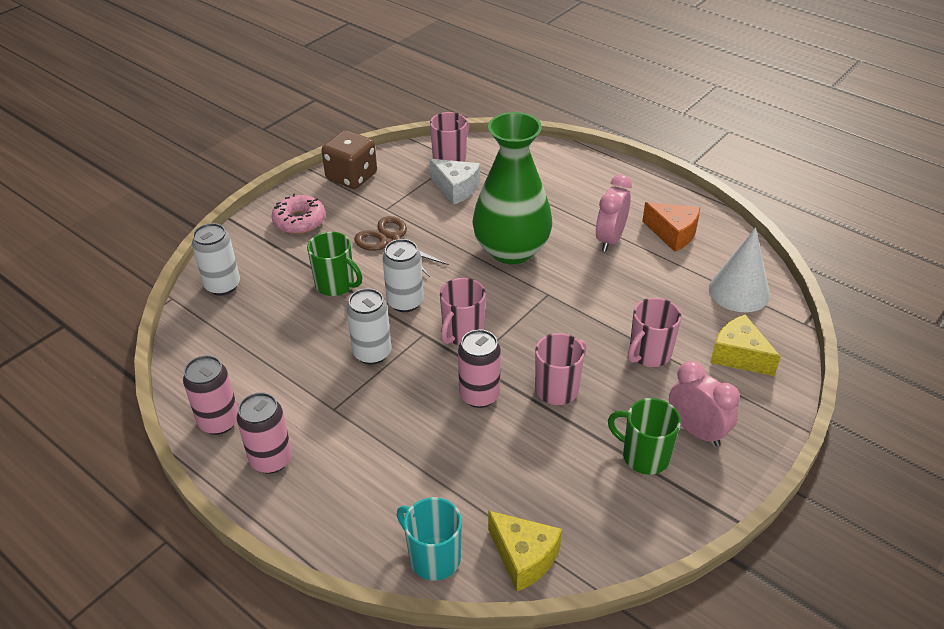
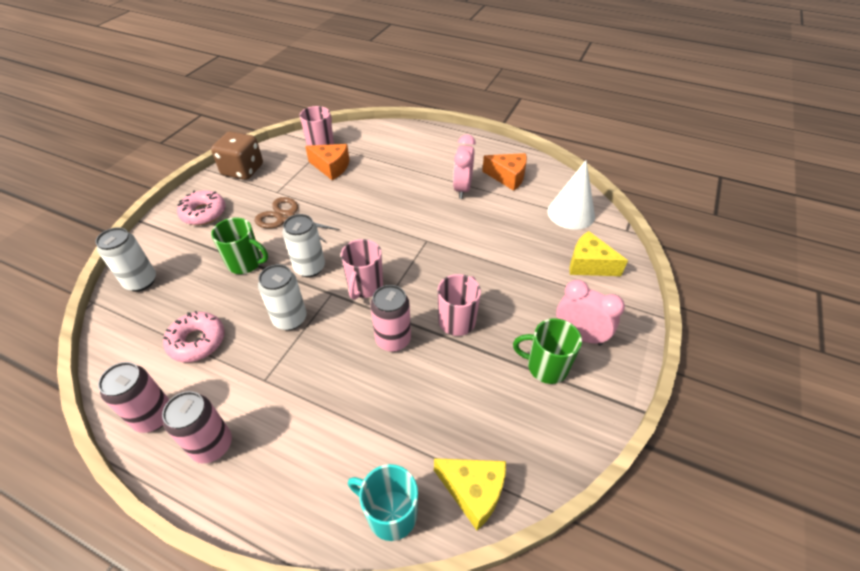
camera: 15 degrees left, 5 degrees up
(271, 358) = (197, 341): none -> pink donut
(456, 189) = (331, 167): white cheese -> orange cheese
(511, 250) = (388, 209): green vase -> none
(649, 354) = (521, 276): pink mug -> none

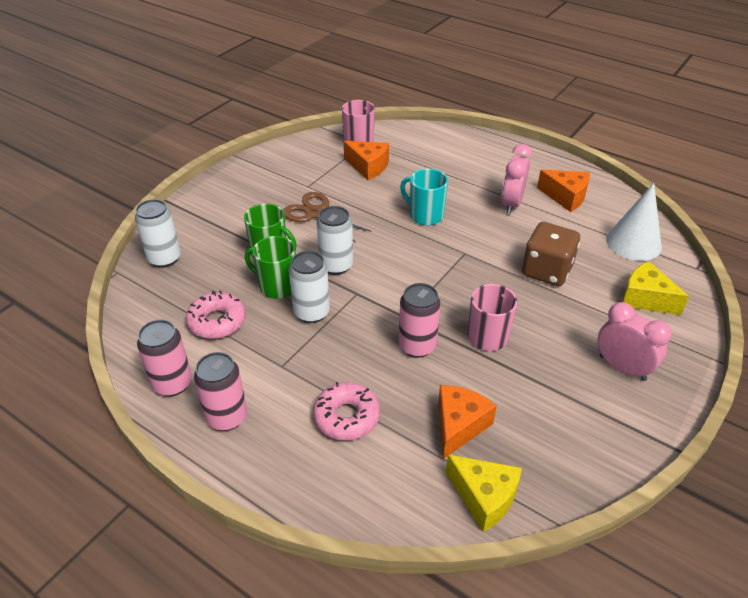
camera: 10 degrees right, 5 degrees down
(203, 213) = (230, 199): pink donut -> pink donut (347, 417)
(243, 170) = (273, 160): brown dice -> brown dice (546, 271)
(365, 286) = (393, 291): pink mug -> none
(390, 514) = (397, 503): turquoise mug -> turquoise mug (425, 215)
(441, 417) = (459, 426): none -> orange cheese
(546, 367) = (579, 394): green mug -> green mug (277, 286)

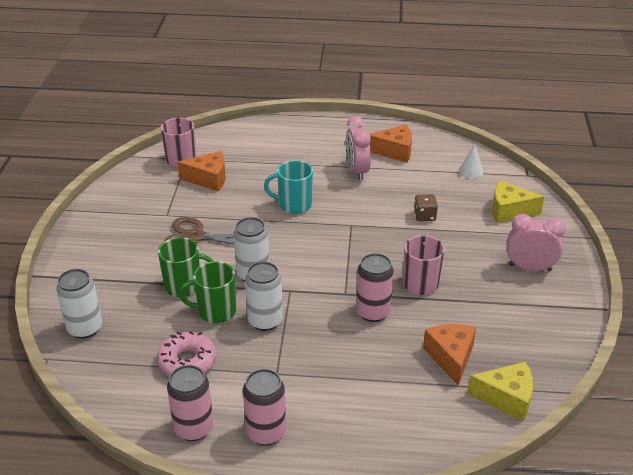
camera: 30 degrees left, 5 degrees down
(347, 417) = (363, 388): pink donut -> none
(546, 271) = (424, 216): brown dice -> brown dice, size x0.53
(633, 243) = (471, 171): white cone -> white cone, size x0.52

